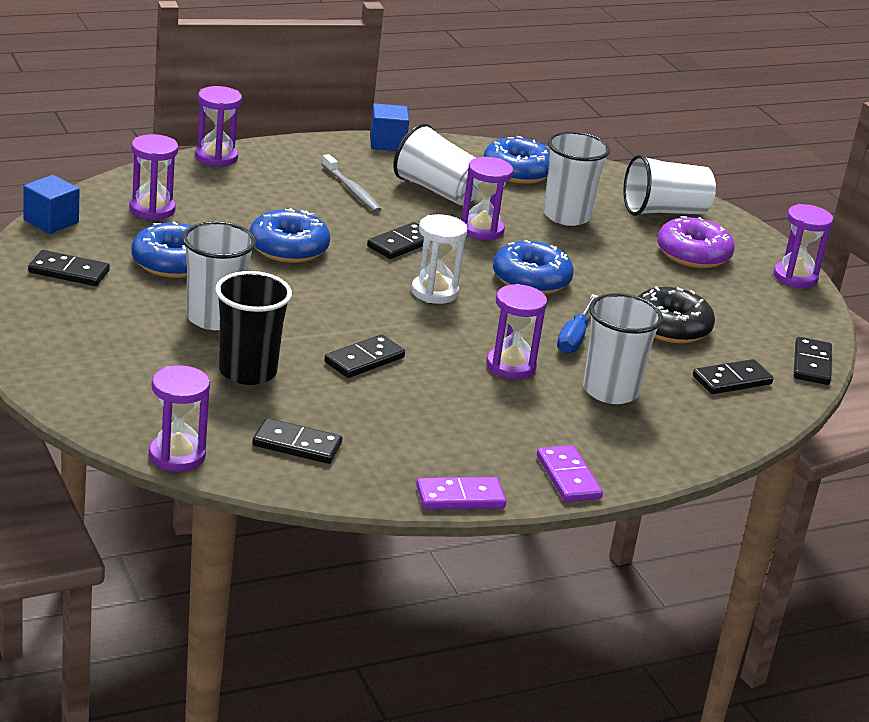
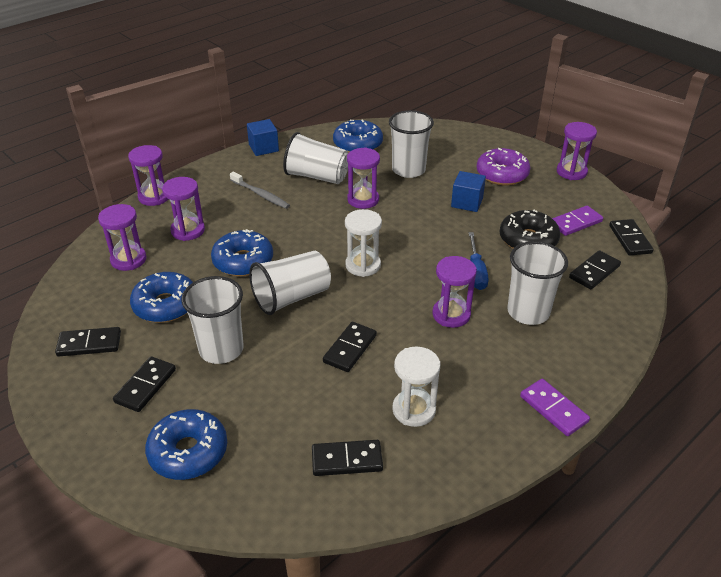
camera: 15 degrees left, 10 degrees up
(51, 221) = (56, 298): blue cube -> blue cube (467, 202)
(177, 456) = (260, 515): purple hourglass -> purple hourglass (188, 230)
(247, 371) = (272, 395): black cup -> none
(401, 244) = (318, 230): black domino -> black domino (145, 386)
(402, 430) = (414, 410): none -> white hourglass
(460, 497) = (494, 465): purple domino -> purple domino (576, 223)
(531, 279) = (418, 231): blue donut -> blue donut (188, 452)
(664, 211) = (464, 146): white cup -> white cup (291, 297)

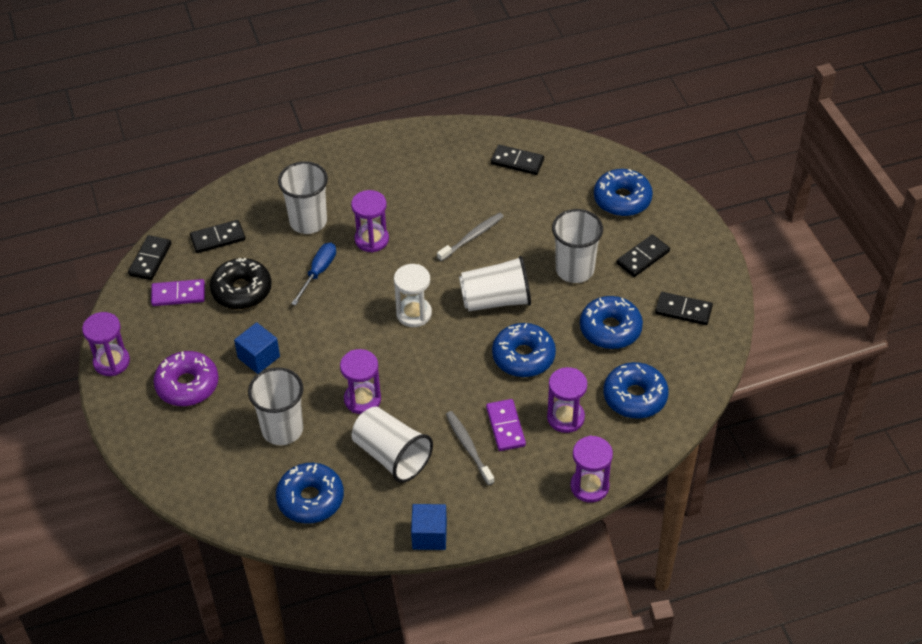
camera: 155 degrees left, 10 degrees up
(128, 260) = (635, 397): purple hourglass -> blue donut
(350, 348) = (472, 237): black domino -> grey toothbrush
(414, 410) = (452, 178): white hourglass -> none
(553, 409) = (356, 148): purple domino -> purple domino (505, 426)

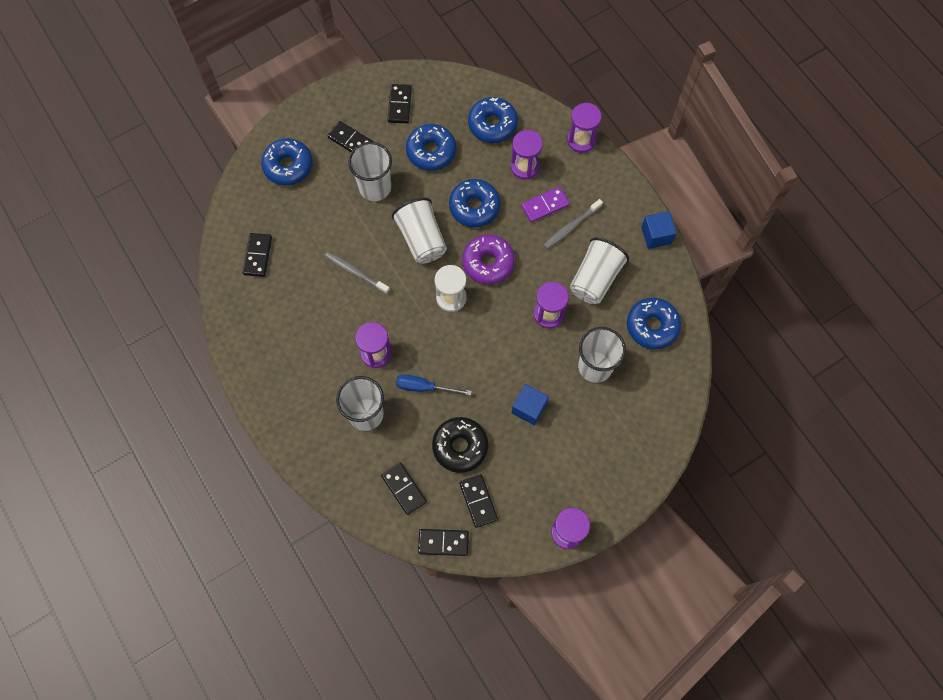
camera: 105 degrees left, 20 degrees up
(178, 294) = (478, 501): purple domino -> black domino
(187, 385) = (573, 457): purple donut -> purple donut (488, 263)

